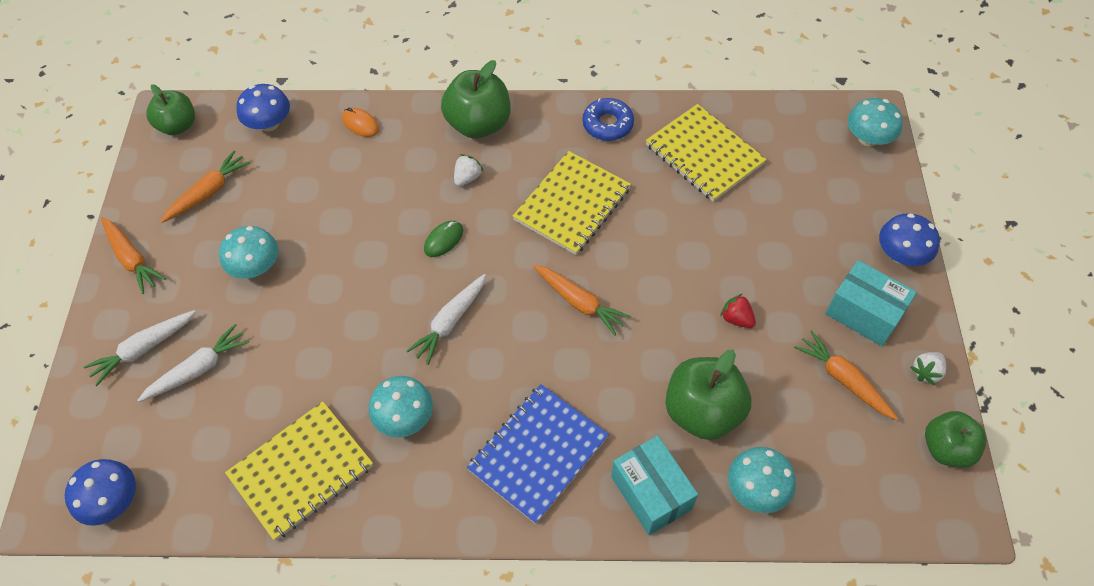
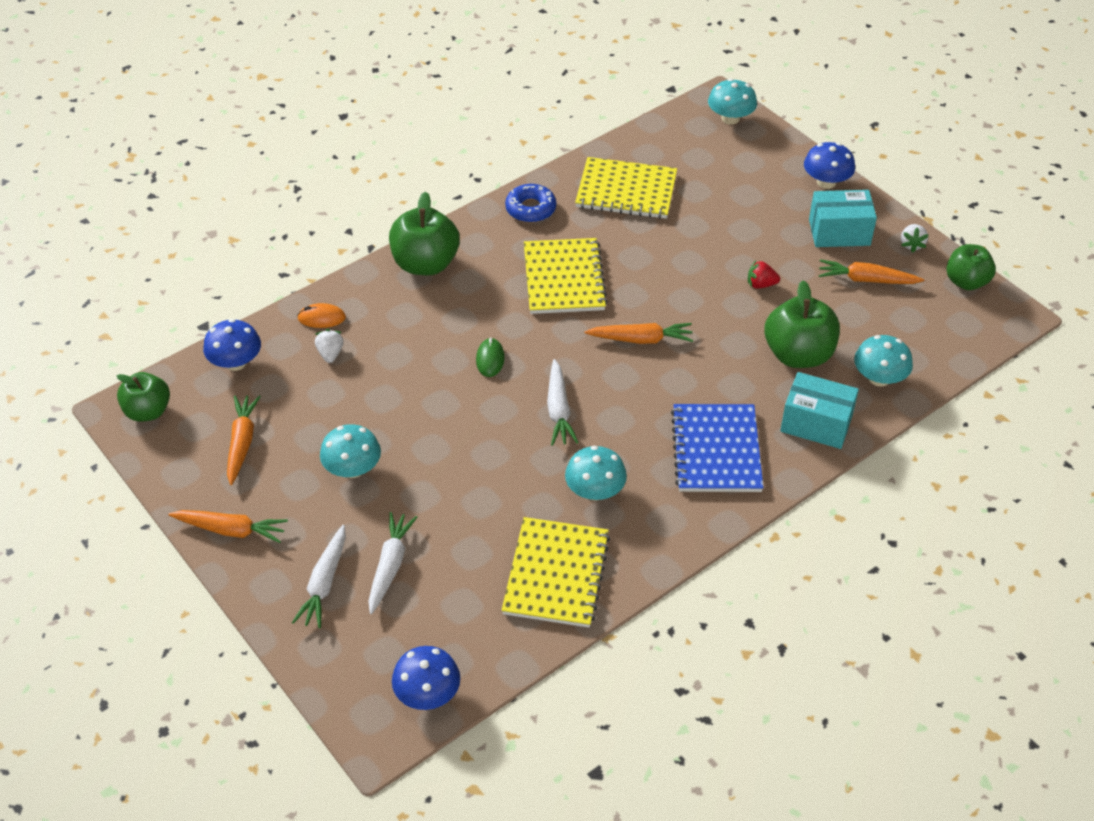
camera: 40 degrees left, 10 degrees down
(467, 178) = (460, 306): white strawberry -> white strawberry (330, 354)

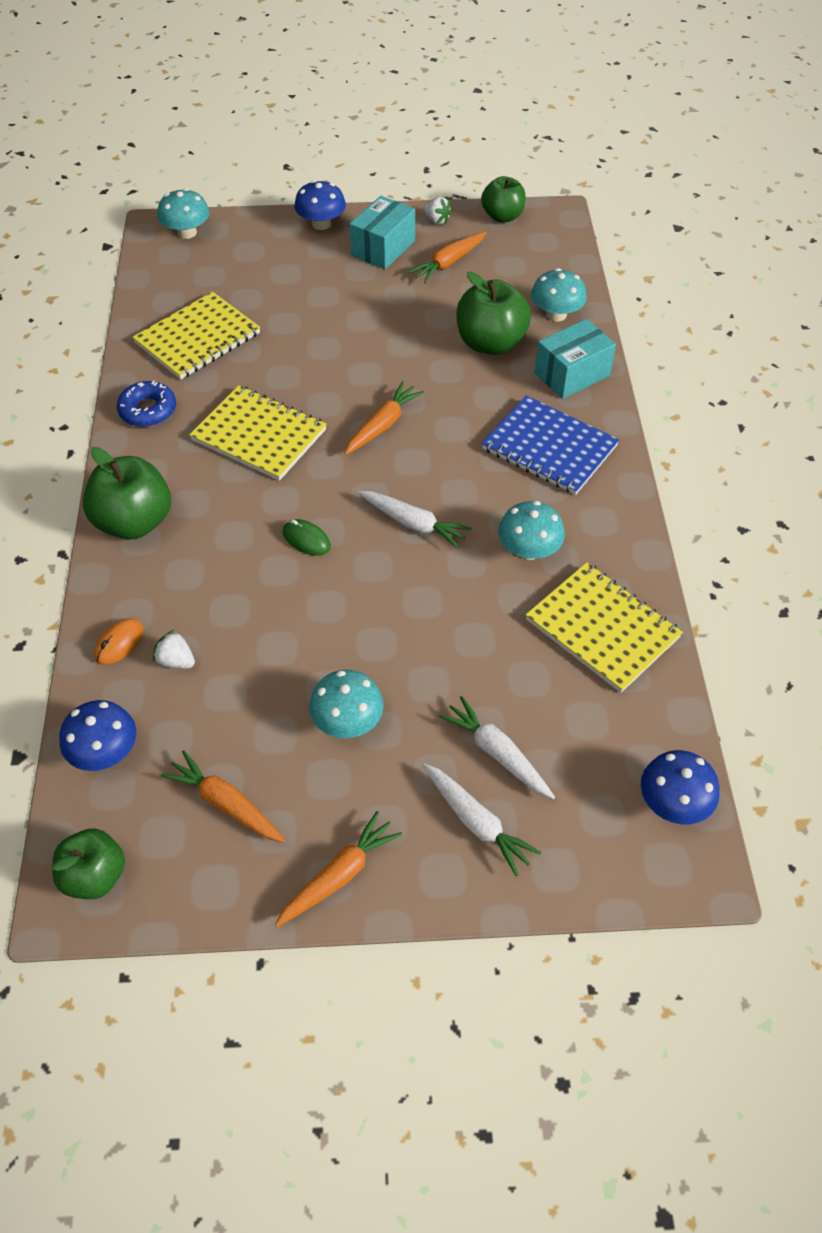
camera: 55 degrees left, 5 degrees up
(761, 284) = (394, 321): red strawberry -> none

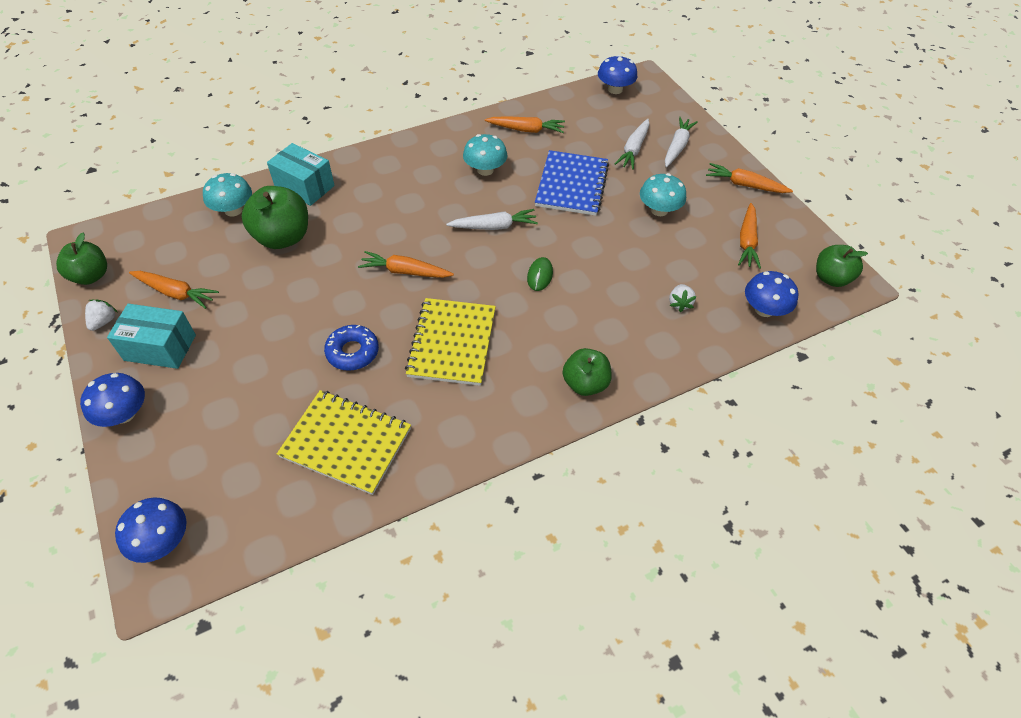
camera: 115 degrees left, 0 degrees up
(119, 643) = (689, 340): orange mouse -> none
(134, 522) = (585, 383): green apple -> green apple, size x0.67
(148, 410) = (460, 436): blue donut -> blue donut (352, 352)
(187, 232) = (162, 540): turquoise mushroom -> blue mushroom
(413, 524) = (494, 226): white carrot -> white carrot turned 75 degrees clockwise
(549, 447) = (388, 181): blue notebook -> blue notebook (572, 185)
(602, 628) = (526, 130): yellow notebook -> orange carrot

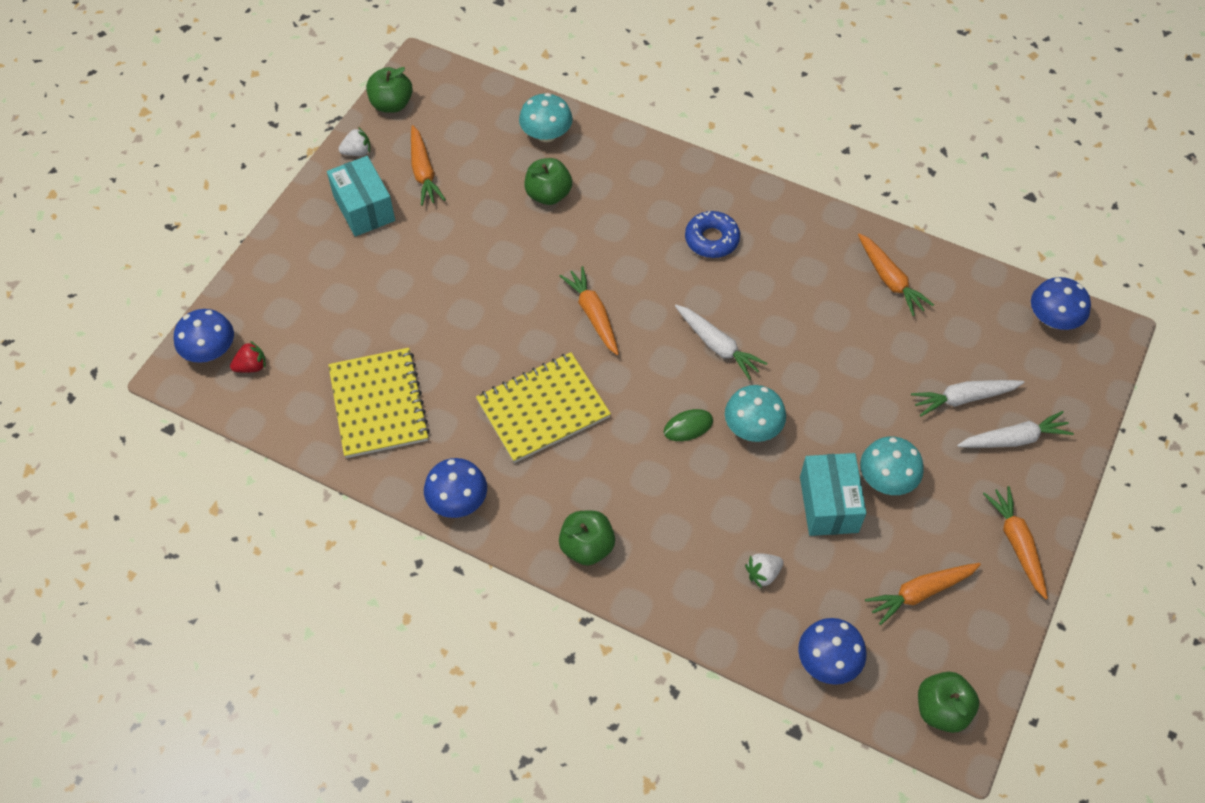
camera: 55 degrees right, 5 degrees up
(124, 414) = (289, 238): blue mushroom -> blue mushroom (457, 501)
(214, 516) = (251, 366): none -> red strawberry
(283, 237) = (548, 194): green apple -> green apple, size x0.67
(305, 186) = (624, 161): turquoise box -> turquoise box (829, 504)
(352, 352) = (470, 342): blue donut -> blue donut (711, 239)
(485, 170) = (790, 285): turquoise mushroom -> turquoise mushroom (752, 427)
(572, 185) = (845, 375): blue notebook -> none

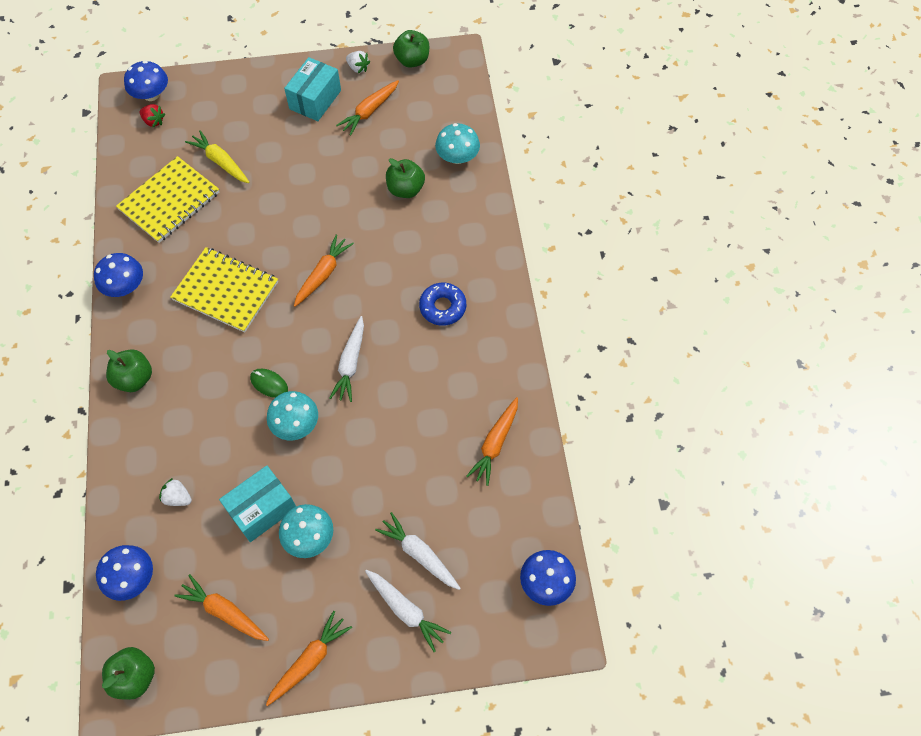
camera: 55 degrees right, 5 degrees up
(369, 331) = (221, 162): none -> yellow carrot

